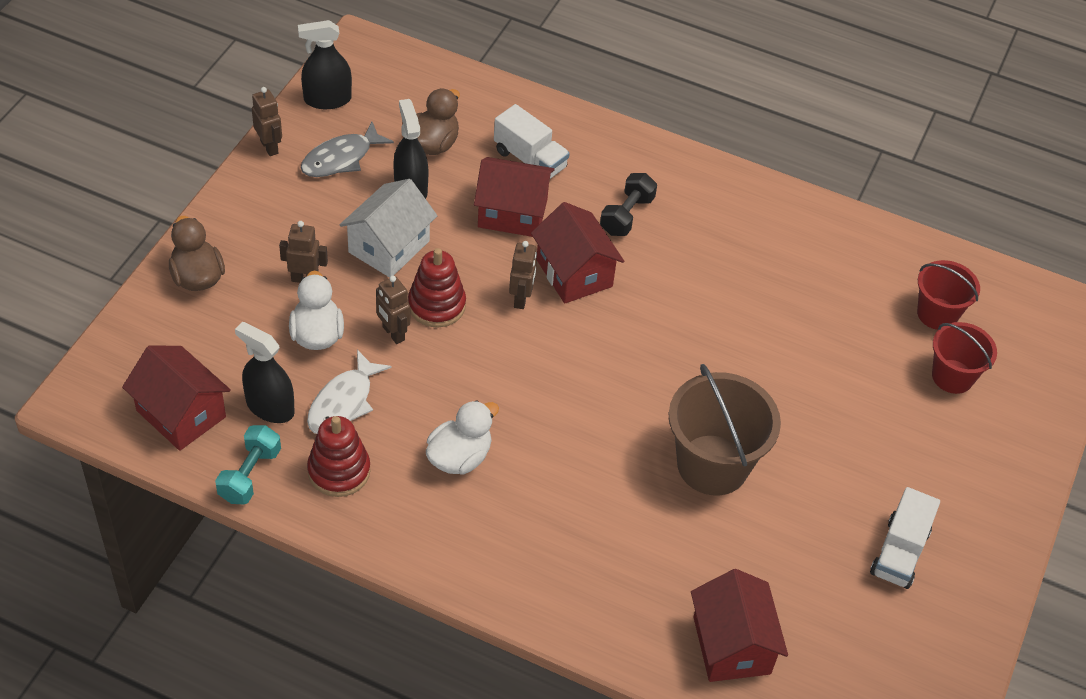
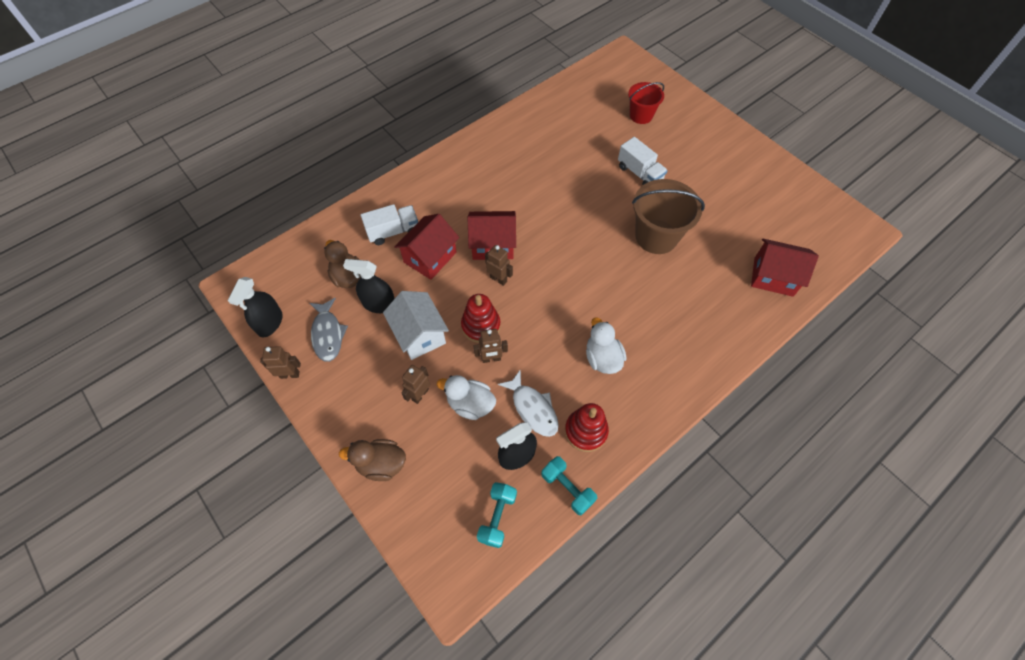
camera: 60 degrees left, 10 degrees up
(181, 414) = (497, 517): red house -> turquoise dumbbell
(627, 215) = (464, 202): black dumbbell -> none
(899, 552) = (738, 183): white truck -> white truck (639, 173)
(937, 314) = (599, 104): red bucket -> none

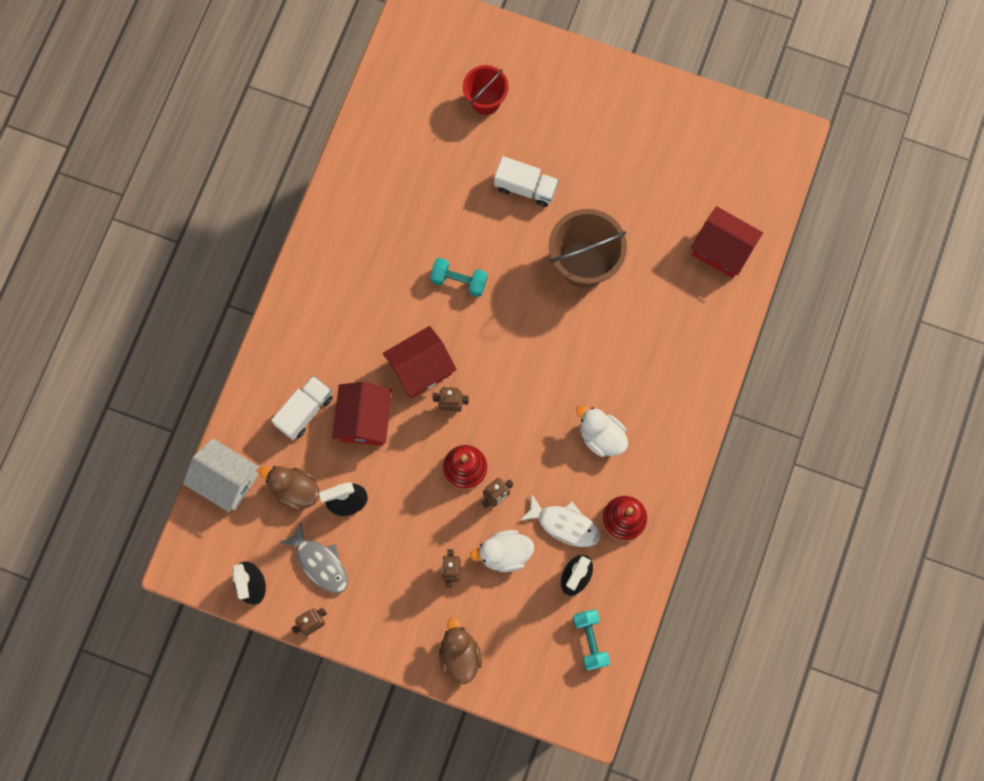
camera: 30 degrees left, 15 degrees up
(381, 464) = (459, 655): brown duck -> brown duck turned 105 degrees clockwise
(419, 334) = (411, 511): white house -> white house (226, 480)
(567, 488) = (636, 580): turquoise dumbbell -> turquoise dumbbell (459, 281)
(773, 277) = (722, 250): red house -> red house turned 45 degrees clockwise

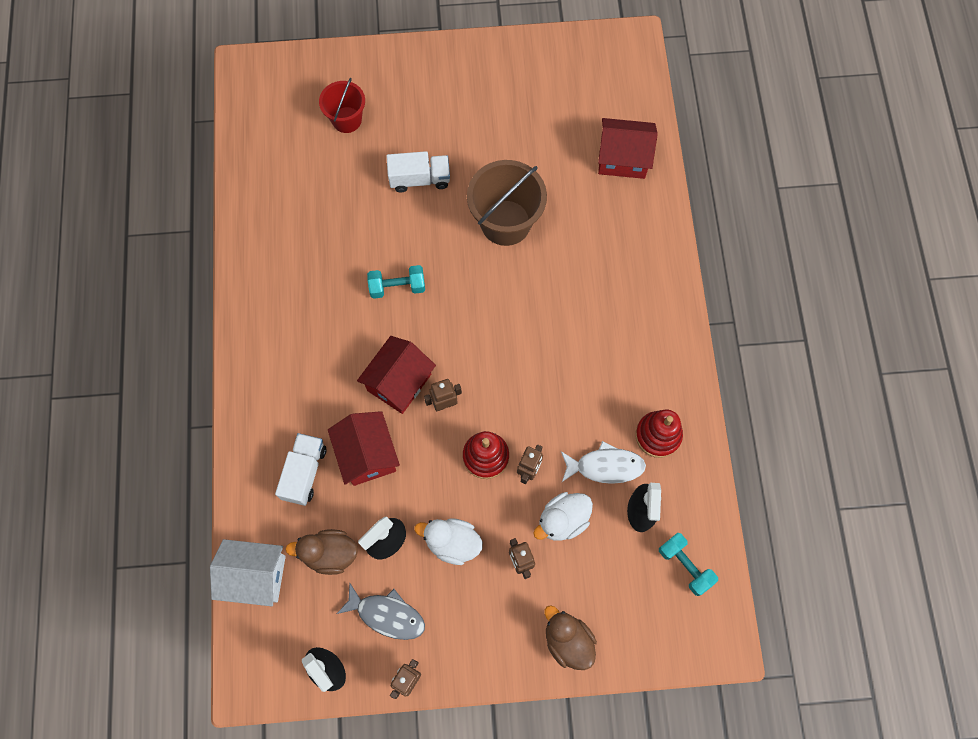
camera: 25 degrees left, 5 degrees down
(601, 436) = (598, 369): white duck -> white duck (452, 543)

